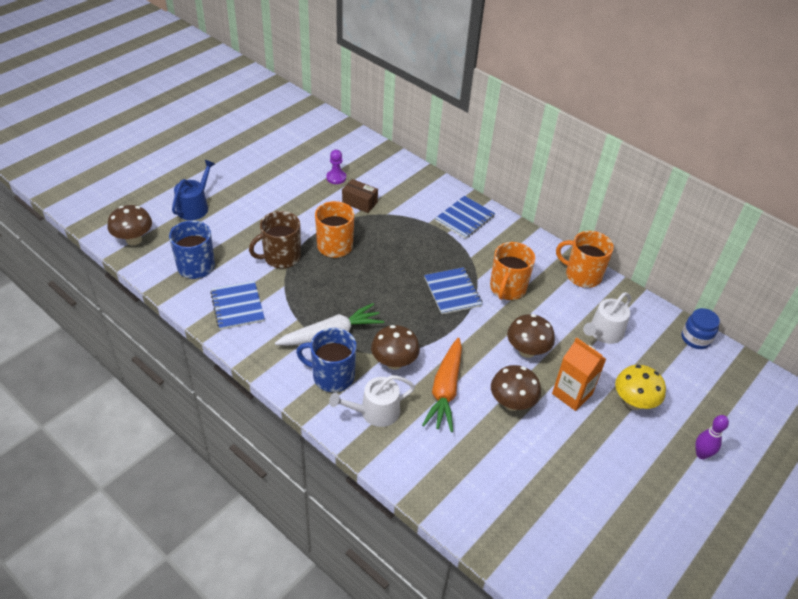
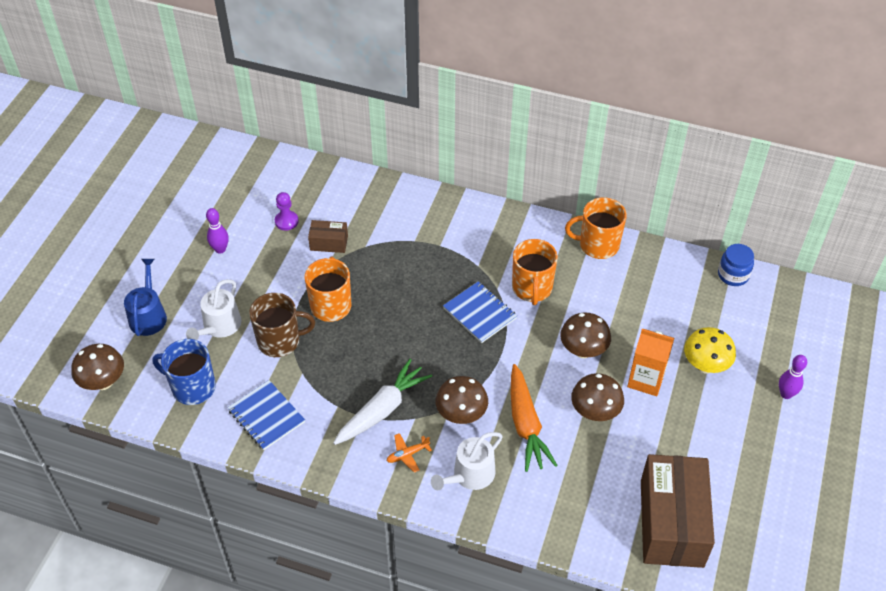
camera: 20 degrees left, 5 degrees up
(275, 180) = (220, 249): none -> purple bowling pin
(281, 257) = (280, 341): brown mug -> brown mug turned 135 degrees counterclockwise
(332, 376) = (407, 454): blue mug -> orange plane
(464, 218) = (450, 222): blue notebook -> none
(535, 523) = (671, 523): none -> brown box
(603, 333) = (646, 302): white watering can -> white watering can (219, 326)

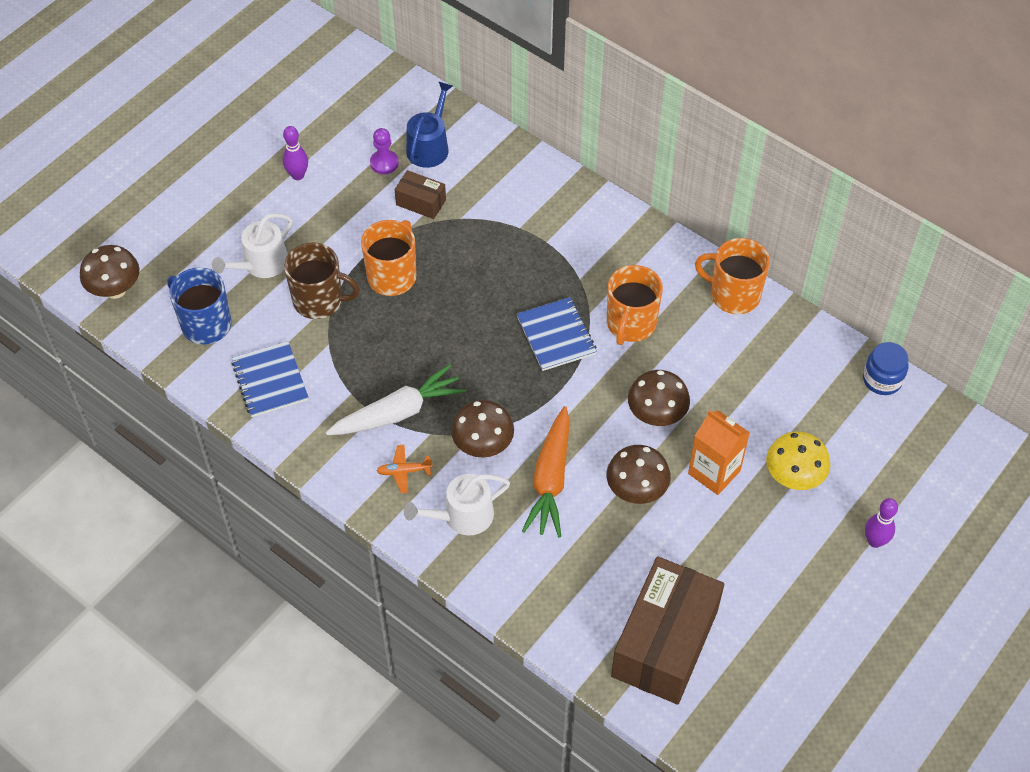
camera: 20 degrees right, 5 degrees up
(148, 315) = (191, 229): blue watering can -> blue watering can (429, 146)

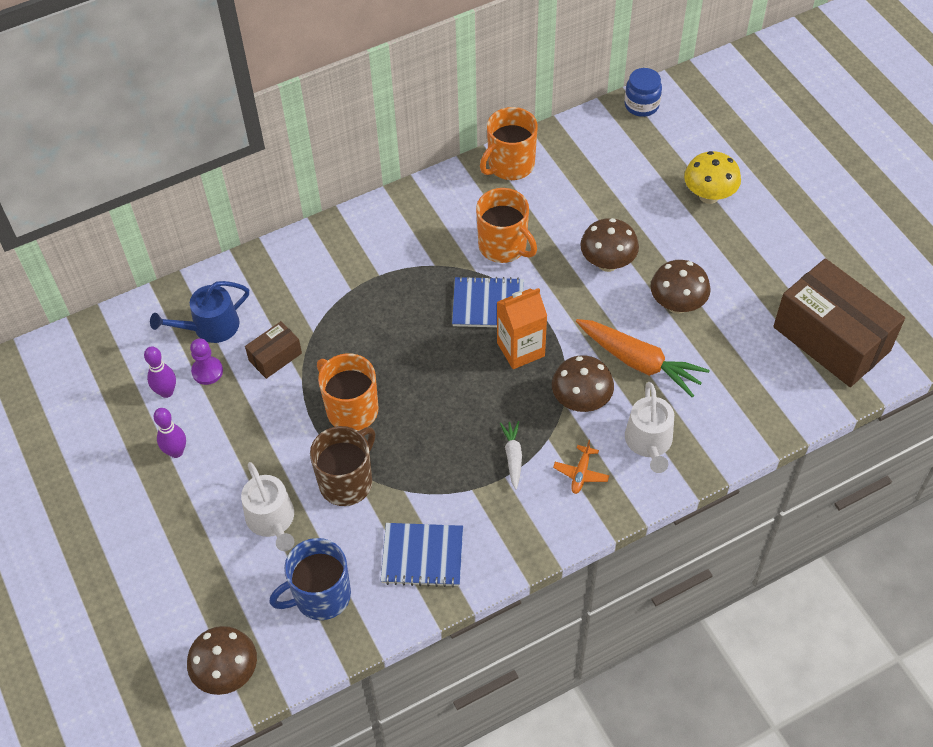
camera: 65 degrees left, 0 degrees up
(398, 412) = (513, 456): white carrot -> white carrot, size x0.52
(429, 146) = (210, 327): blue watering can -> blue watering can turned 75 degrees counterclockwise
(714, 472) = (681, 245): orange carton -> orange carton (520, 349)
(875, 541) = (788, 169): purple bowling pin -> purple bowling pin (166, 392)

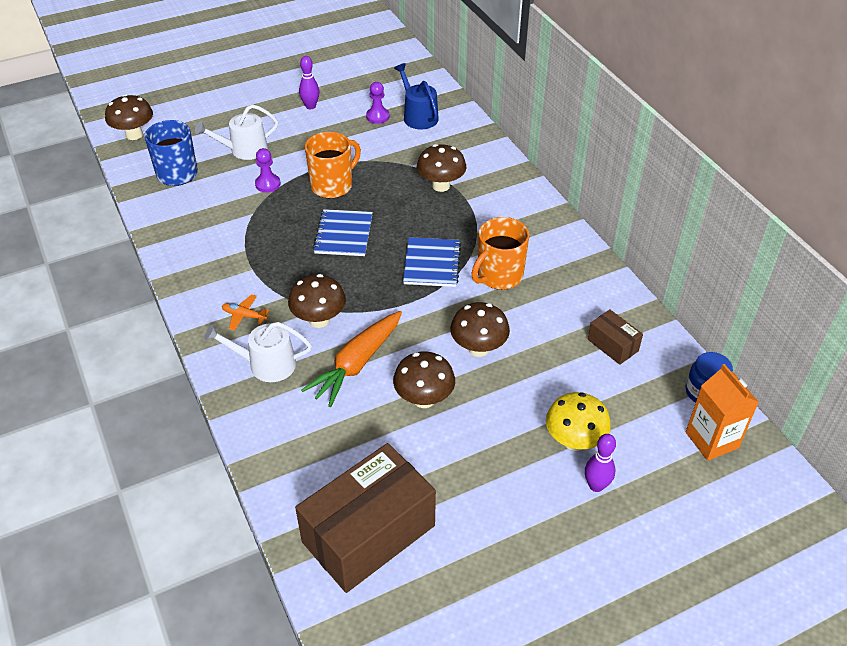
camera: 90 degrees right, 10 degrees down
(166, 392) = (362, 100): purple bowling pin -> purple bowling pin (596, 485)
(275, 357) = (387, 147): brown box -> brown box (612, 345)
(347, 481) = (268, 184): brown mug -> purple pawn
(354, 299) = (441, 186): none -> brown mushroom
(422, 556) = (193, 222): blue notebook -> blue notebook (343, 234)
(510, 165) = (601, 283): orange mug -> none
(513, 456) = (270, 274): white carrot -> none
(520, 349) = (380, 283): orange carton -> orange carton (712, 440)

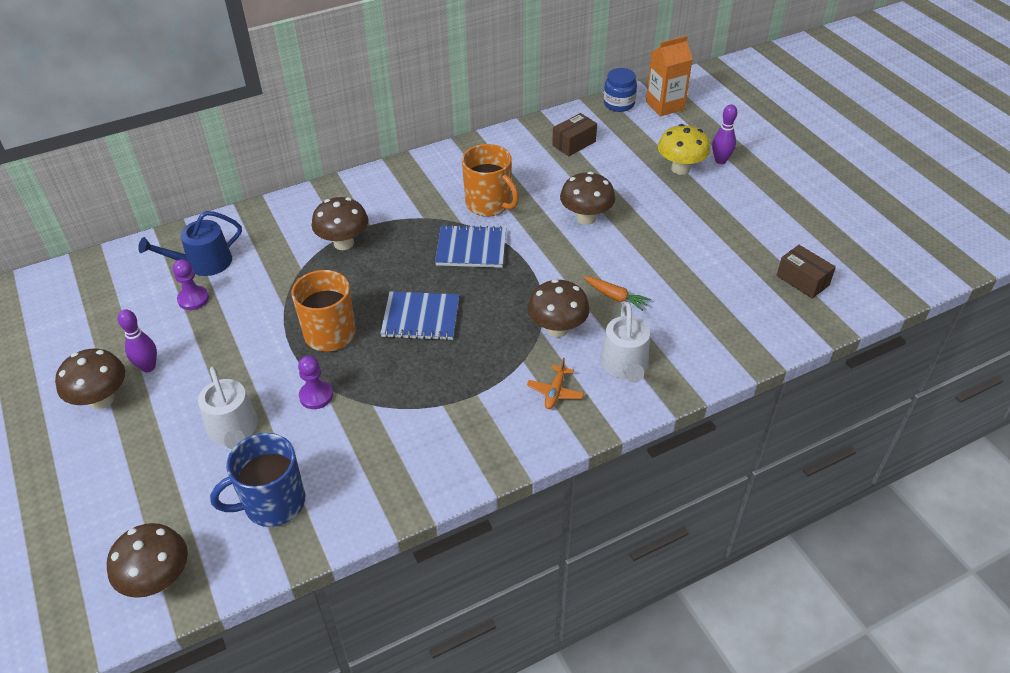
camera: 90 degrees left, 0 degrees up
(357, 364) = (615, 297): orange carrot -> orange carrot, size x0.52
(368, 534) = (802, 280): brown box -> brown box, size x0.46
(424, 399) = (652, 251): brown mushroom -> brown mushroom (101, 399)

